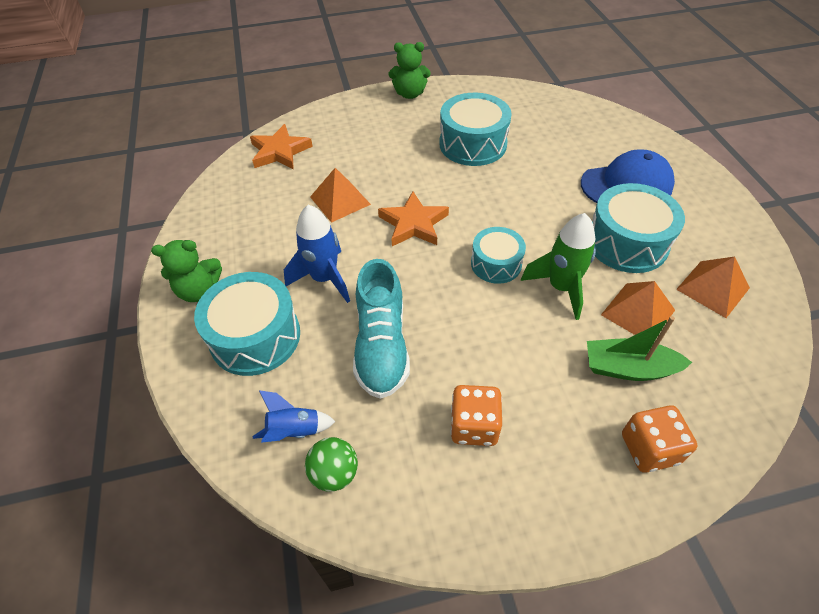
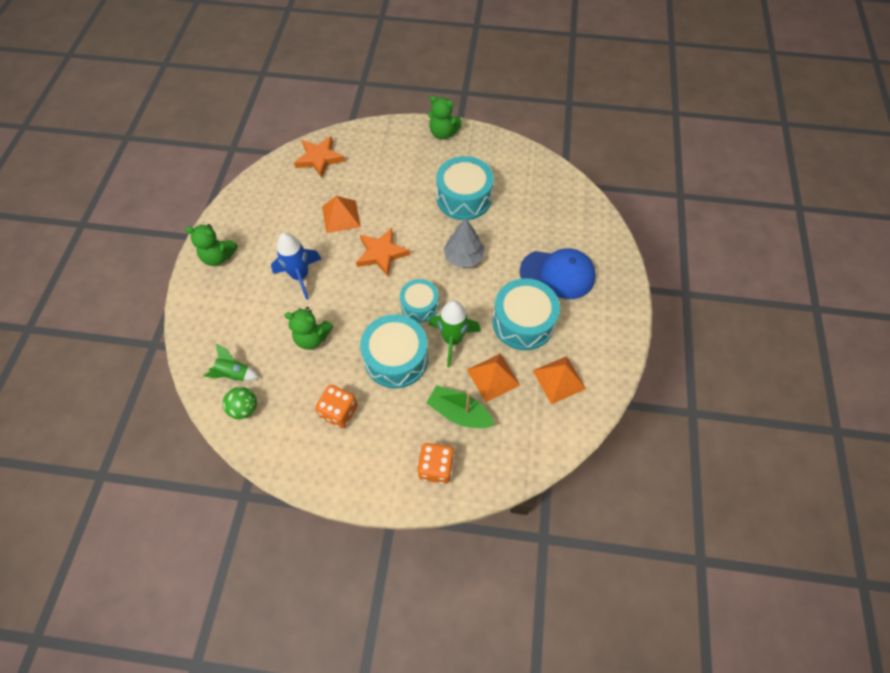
camera: 20 degrees right, 10 degrees up
(255, 336) = (239, 303): turquoise drum -> turquoise drum (396, 358)
(294, 431) = (234, 374): blue rocket -> green rocket
(381, 345) = (312, 338): turquoise shoe -> green teddy bear
(512, 199) = (463, 257): none -> grey tree

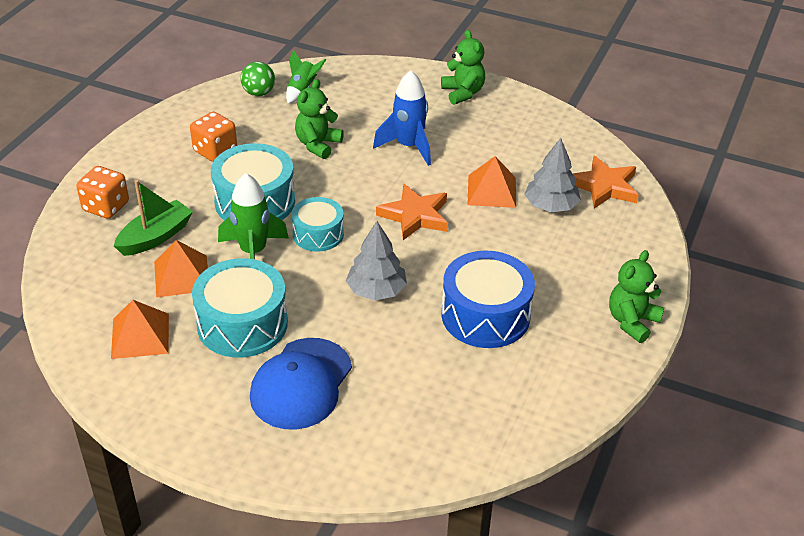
camera: 105 degrees right, 20 degrees down
(218, 257) = (463, 93): green teddy bear -> green teddy bear turned 135 degrees clockwise
(348, 183) = (550, 206): none -> grey tree
(464, 198) = (485, 315): turquoise drum -> blue drum

